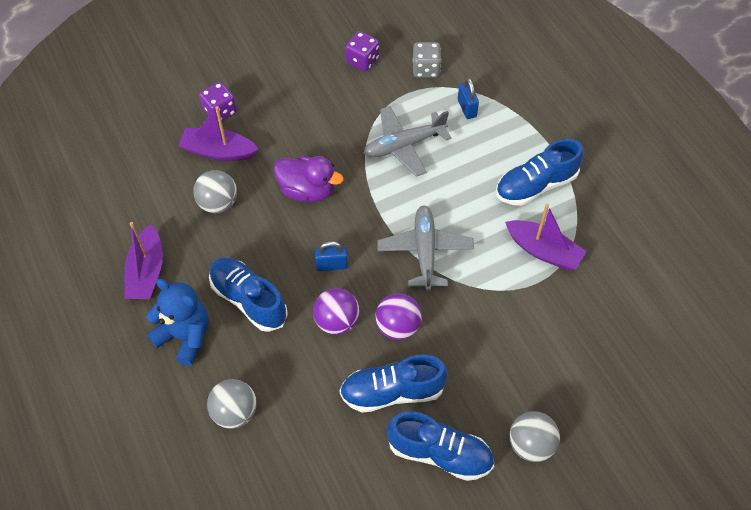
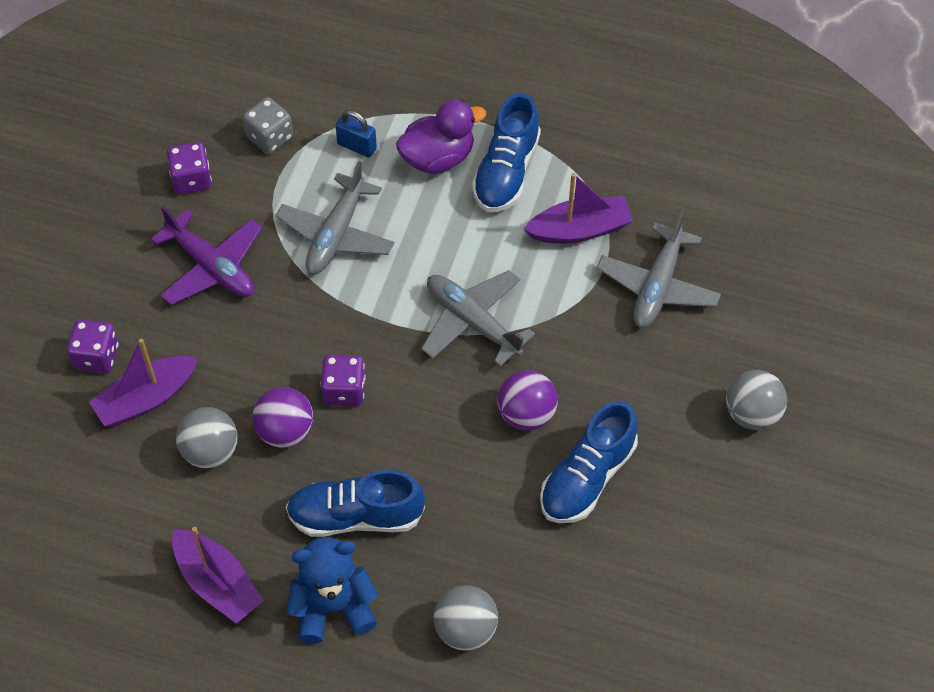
camera: 45 degrees left, 0 degrees up
(307, 190) = (290, 360): purple duck -> purple duck (438, 158)
(317, 229) = (344, 390): none -> purple dice
(323, 112) = (212, 267): none -> purple plane
(331, 265) = (399, 412): blue padlock -> none
(337, 321) = (464, 460): purple ball -> purple ball (285, 431)
(440, 453) = (687, 492): blue shoe -> none
(555, 321) = (657, 286): none -> grey plane

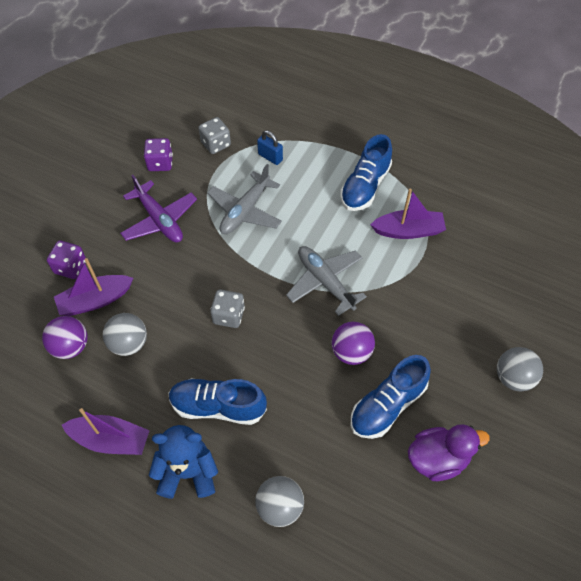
camera: 10 degrees right, 0 degrees up
(217, 583) = (111, 439): purple boat -> purple boat turned 45 degrees counterclockwise
(285, 431) = (183, 337): purple ball -> purple ball (71, 346)
(344, 390) = (228, 315): purple dice -> grey dice
(438, 158) = (321, 171): purple duck -> purple duck (438, 459)
(657, 286) = (457, 276): grey plane -> none

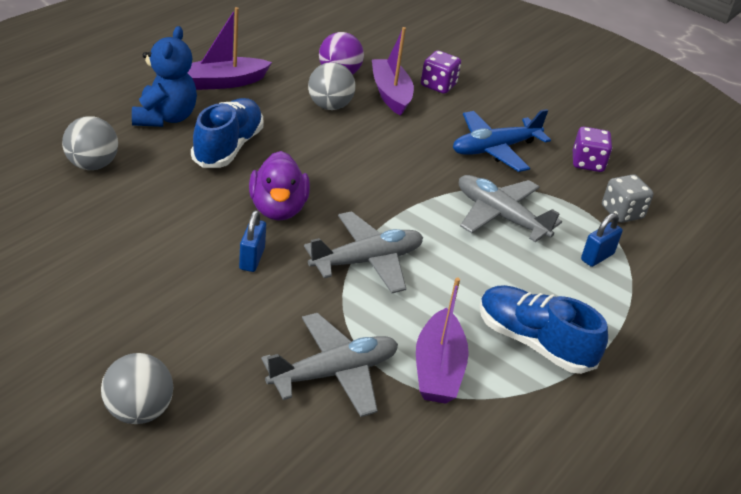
camera: 95 degrees right, 20 degrees down
(111, 439) = (224, 82): purple boat -> purple boat turned 45 degrees clockwise
(159, 220) = (494, 149): purple plane -> blue plane
(228, 315) = (341, 174): grey dice -> none
(351, 352) = (252, 259): purple ball -> blue padlock
(387, 405) = (163, 271): blue shoe -> none
(435, 282) = (334, 373): none -> grey plane
(438, 459) = (68, 295): purple duck -> purple duck (278, 209)

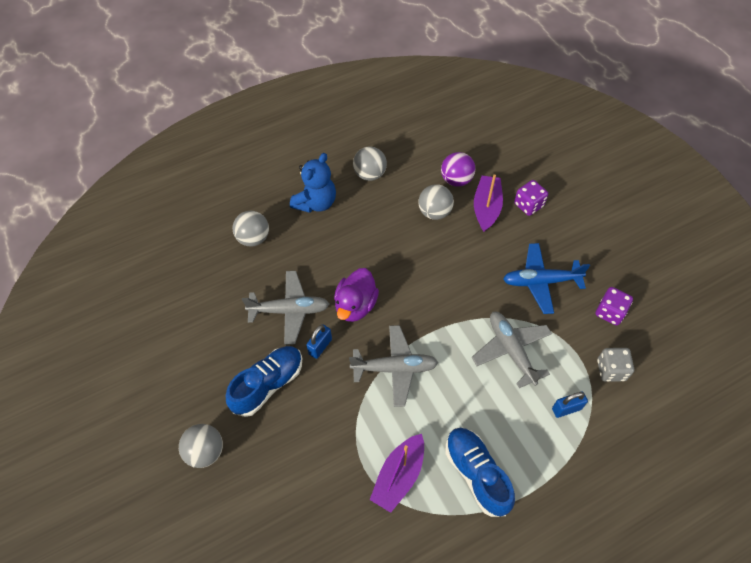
camera: 30 degrees right, 20 degrees up
(224, 82) = (370, 174): purple boat -> grey ball
(228, 147) = (346, 239): blue shoe -> blue shoe (268, 384)
(334, 373) = (331, 458): grey plane -> grey plane (289, 310)

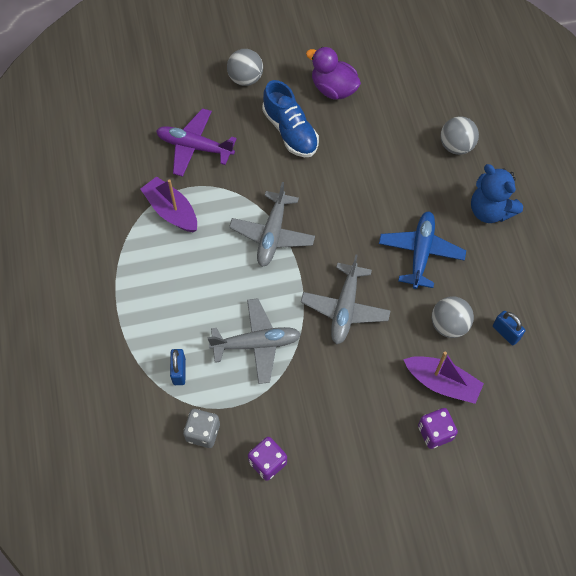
camera: 105 degrees right, 5 degrees up
(289, 310) = (362, 161): grey plane -> grey plane (345, 308)
(311, 478) = (194, 147): none -> purple plane
(320, 346) = (315, 178): blue padlock -> blue padlock (505, 333)
(355, 305) = (350, 218): purple duck -> purple duck (333, 89)
(370, 174) = (520, 273): grey ball -> none
(456, 180) = (491, 363): purple ball -> none
(476, 474) = (150, 271): blue shoe -> none
(541, 281) = (327, 404): blue plane -> blue plane (420, 252)

